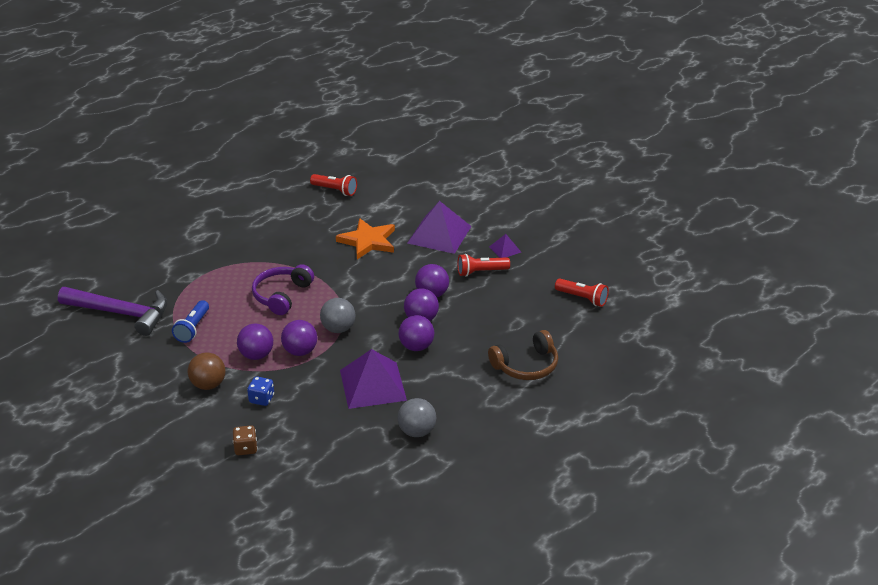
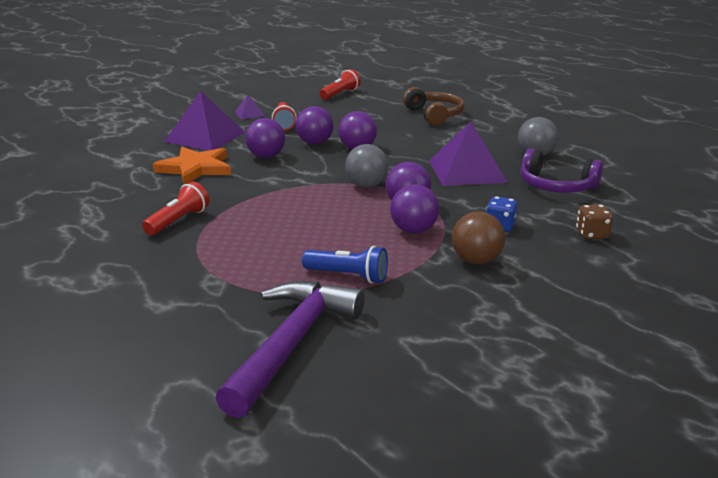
camera: 85 degrees left, 10 degrees down
(282, 295) = (289, 216): purple headphones -> purple headphones (556, 186)
(335, 190) = (61, 184): red flashlight -> red flashlight (178, 221)
(416, 346) = (403, 152): purple ball -> purple ball (266, 156)

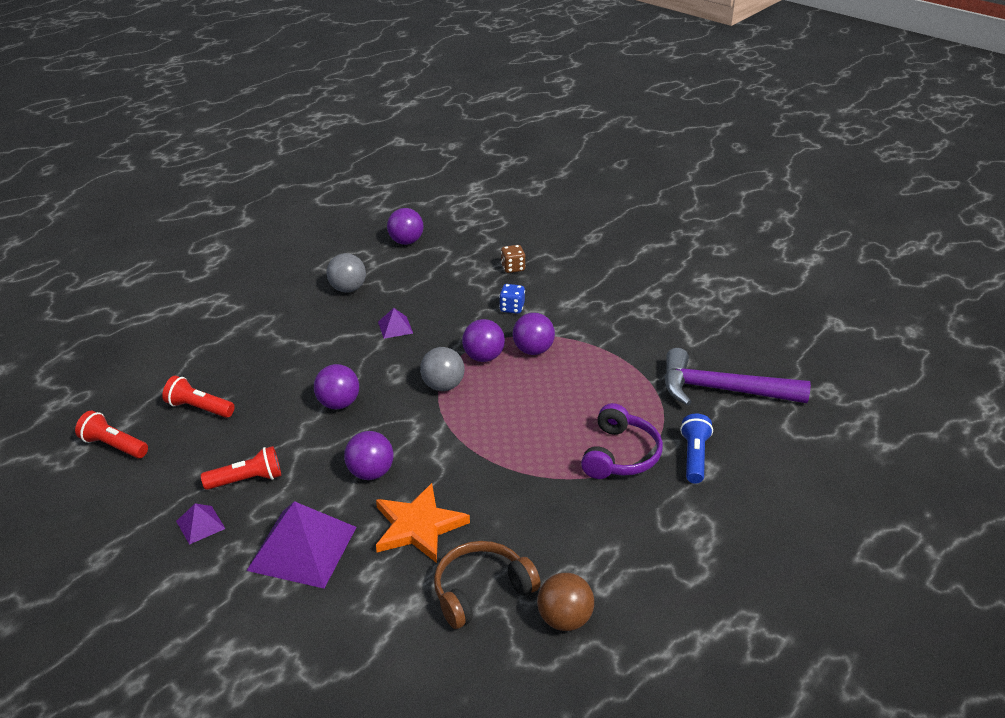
camera: 100 degrees left, 10 degrees up
(178, 221) = (560, 500): red flashlight -> red flashlight (199, 408)
(315, 143) = (322, 440): purple ball -> purple ball (406, 242)
(348, 276) = (622, 376): blue flashlight -> blue flashlight (694, 457)
(434, 115) = (218, 356): brown headphones -> brown headphones (481, 591)
(467, 171) = (395, 327): purple pyramid -> purple pyramid, size x0.47
(476, 261) = (574, 318): brown ball -> brown ball (564, 619)
(556, 186) = (422, 280): purple headphones -> purple headphones (620, 455)

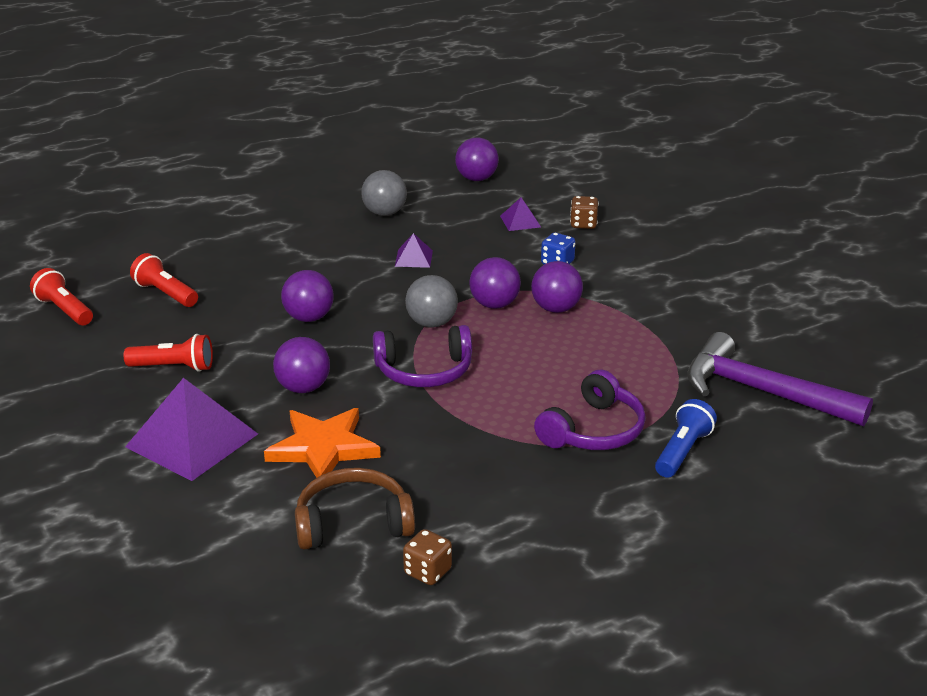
camera: 20 degrees right, 5 degrees down
(200, 524) = (105, 396): purple pyramid -> purple pyramid (520, 221)
(461, 432) = (424, 371): none -> purple headphones
(564, 619) = (427, 572): brown ball -> brown dice

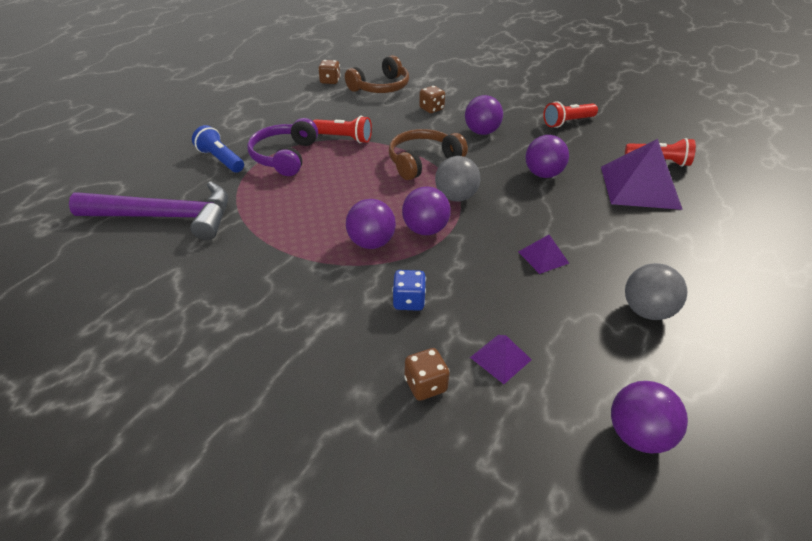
camera: 150 degrees right, 10 degrees up
(64, 310) = (688, 133): red flashlight -> red flashlight (344, 138)
(192, 440) = (499, 96): purple pyramid -> purple pyramid (639, 187)
(323, 448) = (431, 109): orange star -> brown dice
(424, 371) = (423, 162): purple headphones -> brown headphones
(682, 451) = (221, 160): blue flashlight -> blue flashlight turned 135 degrees clockwise

